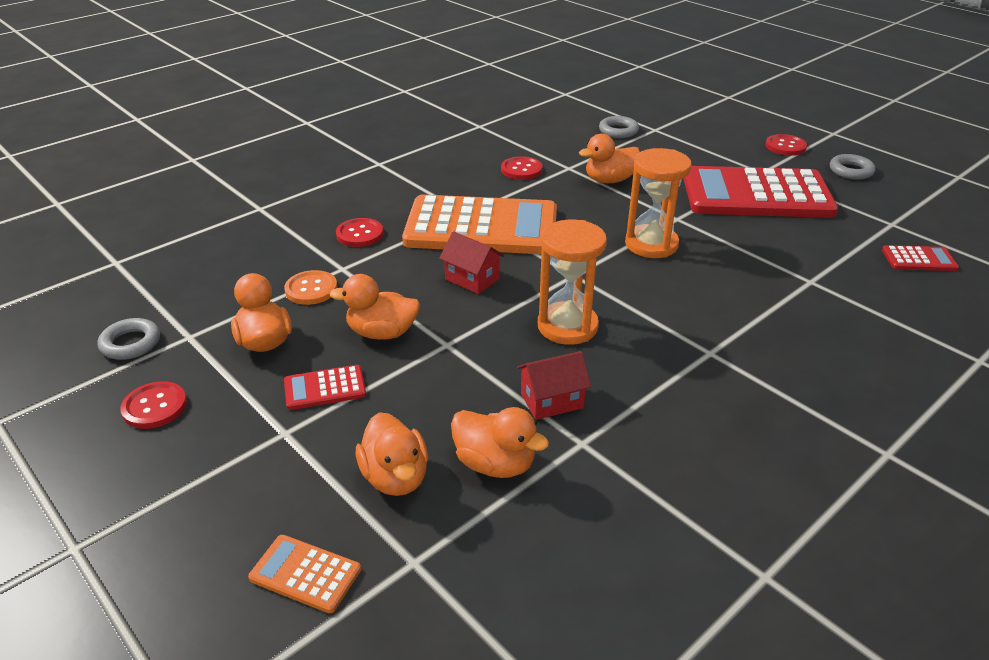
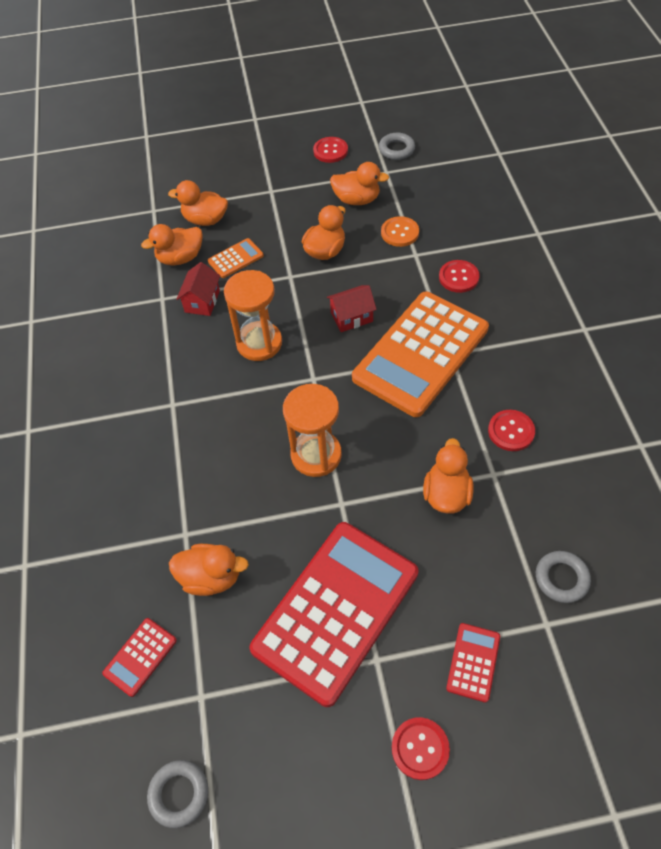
camera: 125 degrees right, 20 degrees up
(305, 574) = (179, 177): orange calculator -> orange calculator (235, 258)
(325, 388) = (293, 213): red calculator -> red calculator (473, 662)
(819, 253) = (211, 577): none -> orange duck
(851, 171) = (318, 770): grey ring -> grey ring (179, 794)

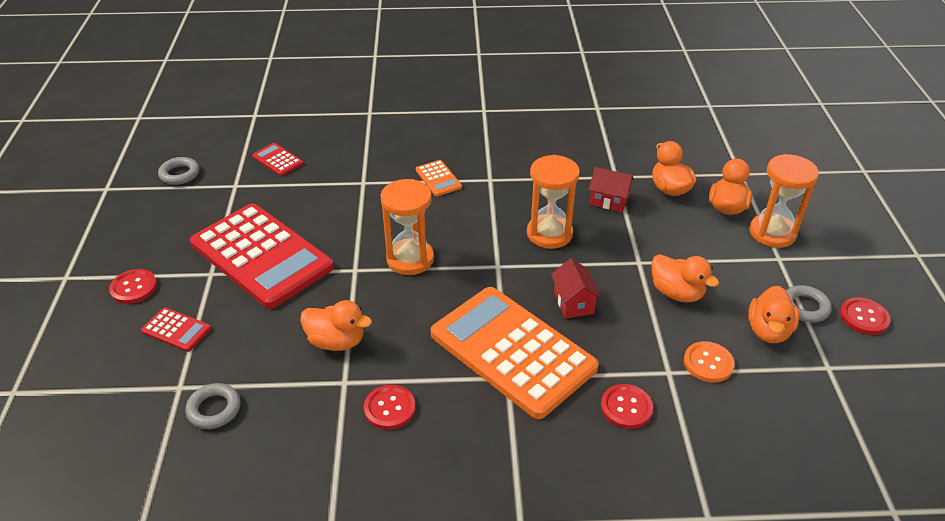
camera: 95 degrees right, 15 degrees down
(211, 577) = (321, 193): orange duck -> none
(235, 258) = (667, 225): orange calculator -> orange calculator (438, 179)
(238, 193) = (772, 233): none -> orange hourglass
(396, 149) = (880, 385): grey ring -> grey ring (805, 307)

